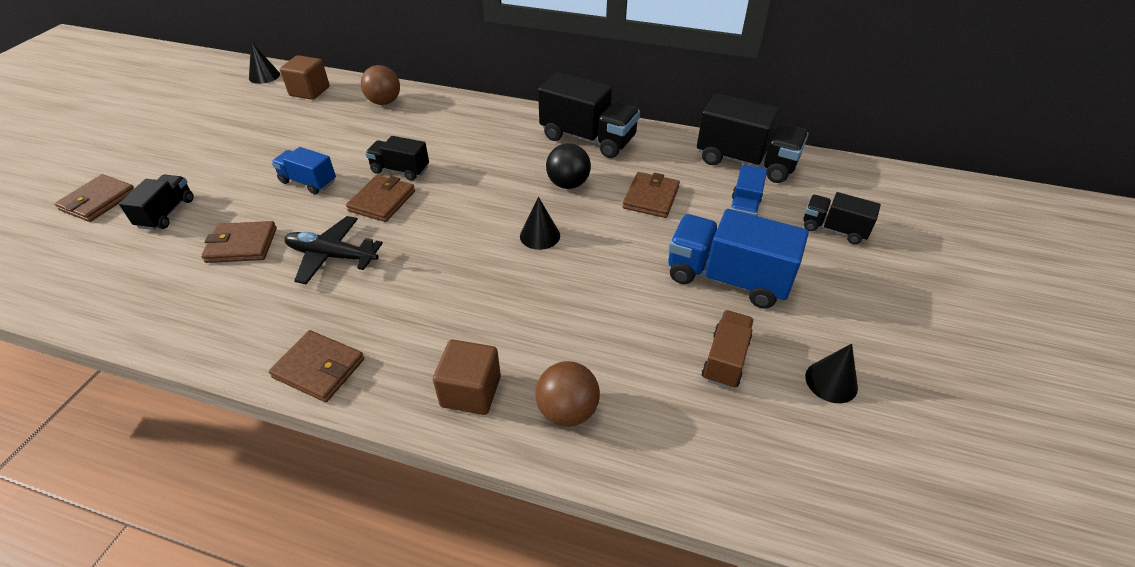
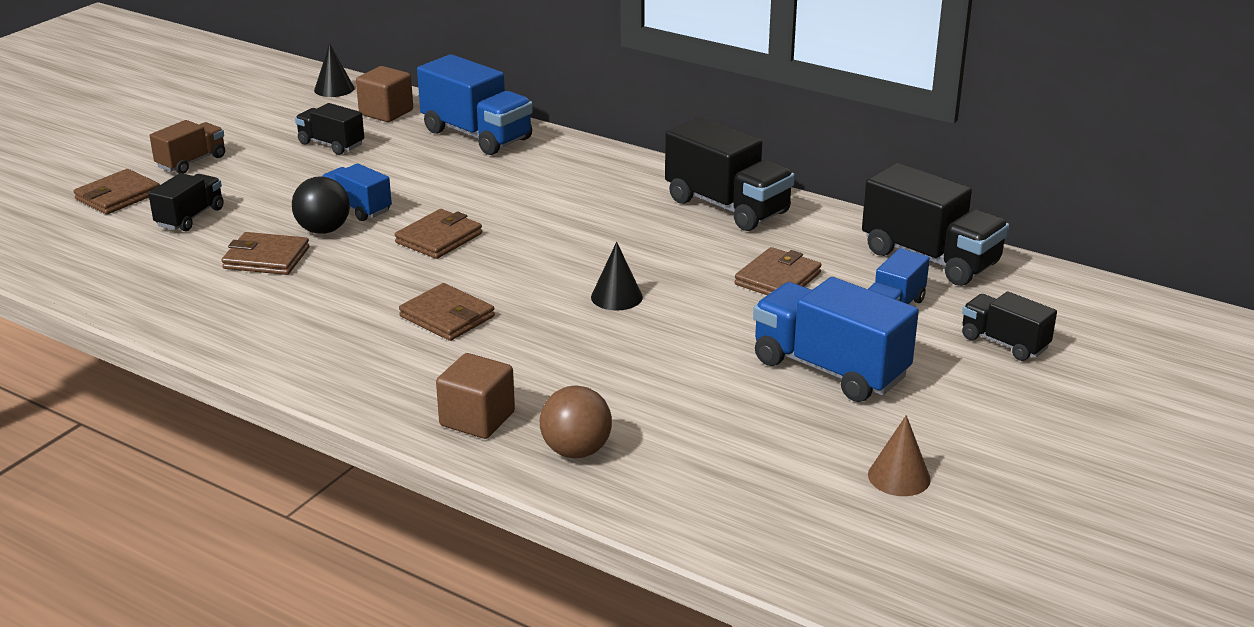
camera: 15 degrees right, 15 degrees down
(319, 368) = (322, 376): brown wallet -> brown wallet (447, 317)
(332, 256) = (364, 282): black plane -> none
(384, 102) = (477, 135): brown ball -> blue truck
(400, 170) = (471, 210): black truck -> black truck (331, 144)
(568, 184) = (677, 251): black ball -> black ball (323, 230)
(725, 360) = (781, 439): brown truck -> brown truck (191, 162)
(831, 381) = (899, 477): black cone -> brown cone

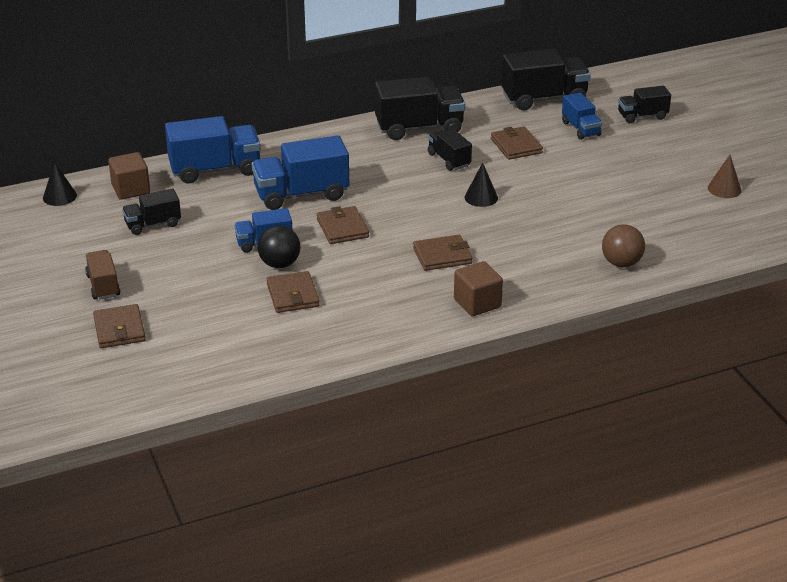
camera: 55 degrees left, 5 degrees up
(190, 217) = (194, 308): black truck -> black truck (449, 160)
(266, 258) = (292, 295): brown wallet -> brown wallet turned 60 degrees counterclockwise
(477, 419) = (562, 281): brown cube -> brown cube (477, 303)
(829, 369) = (618, 168): blue truck -> blue truck (301, 195)

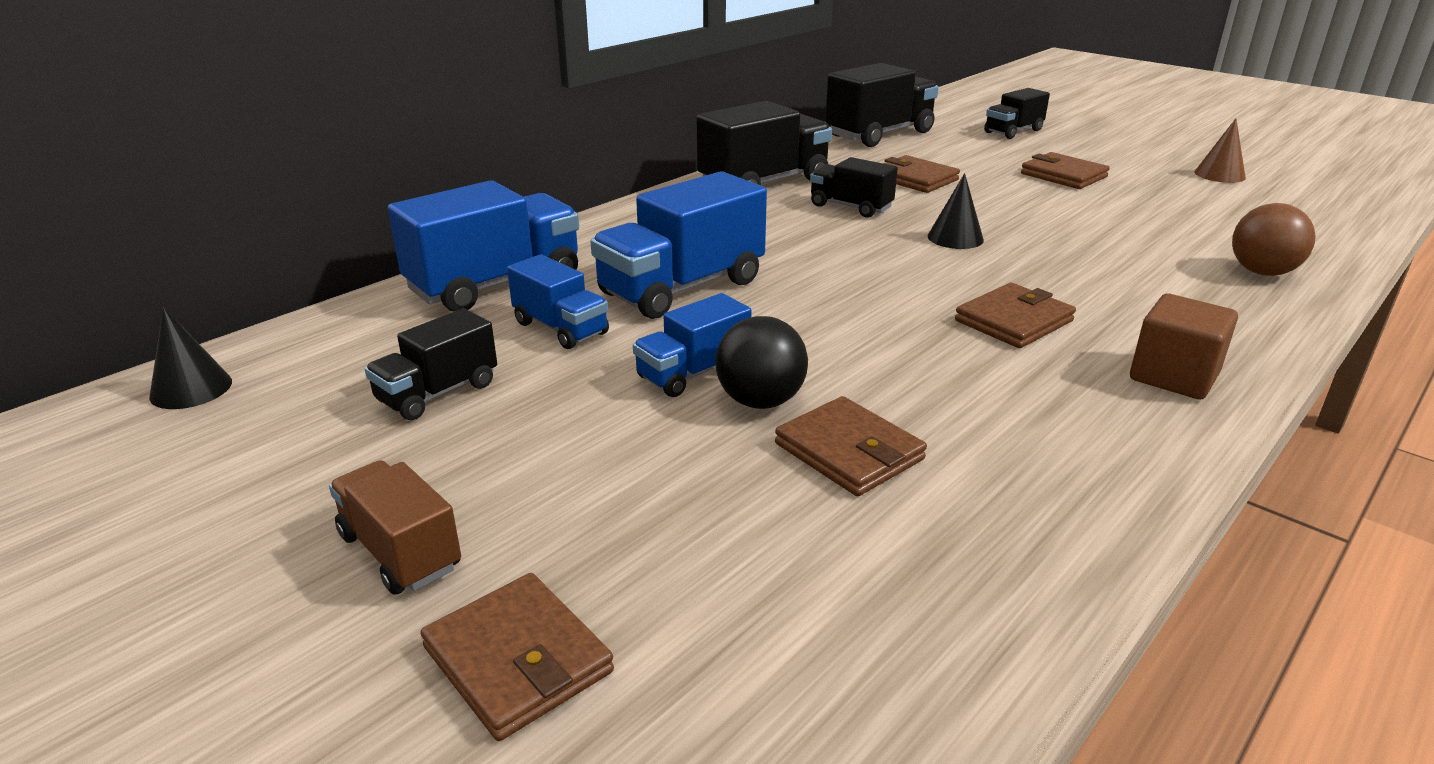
camera: 25 degrees left, 5 degrees down
(131, 189) = (349, 344): brown cube -> none
(342, 228) = (805, 319): brown wallet -> brown wallet (1063, 175)
(581, 129) = (965, 152): blue truck -> blue truck (561, 328)

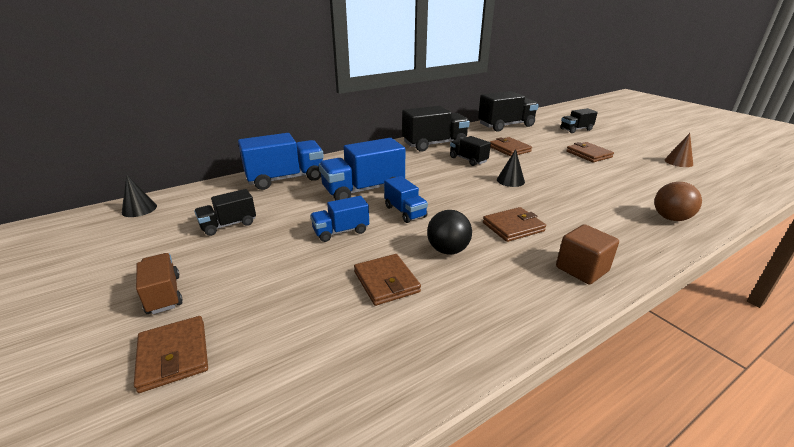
camera: 15 degrees right, 0 degrees up
(561, 328) = (298, 202): blue truck -> blue truck (405, 212)
(760, 401) = (362, 250): black ball -> black ball (448, 250)

